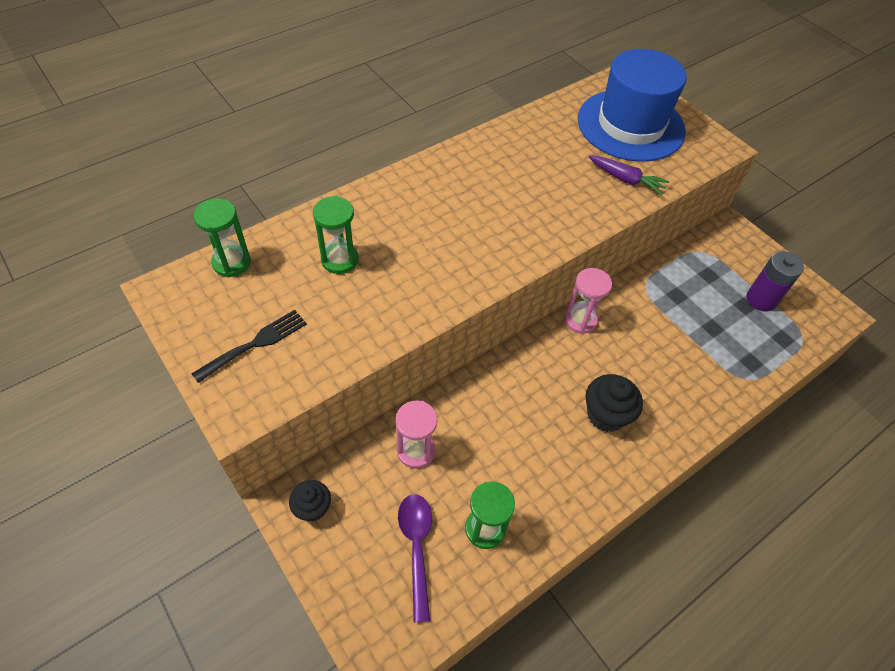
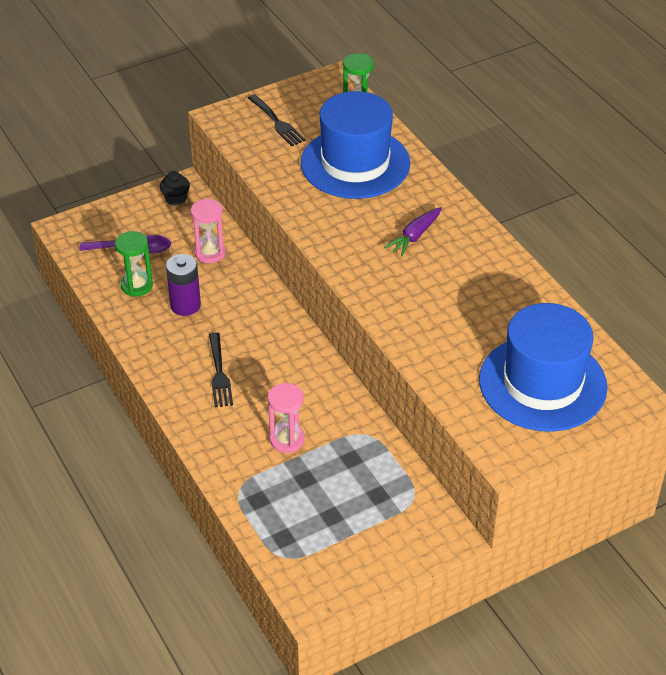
camera: 100 degrees right, 10 degrees down
(340, 260) = (355, 163): green hourglass -> blue hat
(580, 320) = (327, 373): pink hourglass -> pink hourglass (287, 439)
(606, 415) = (219, 373): black cupcake -> black fork
(626, 179) = (450, 361): purple carrot -> purple carrot (414, 236)
(761, 299) = (338, 534): purple battery -> purple battery (185, 305)

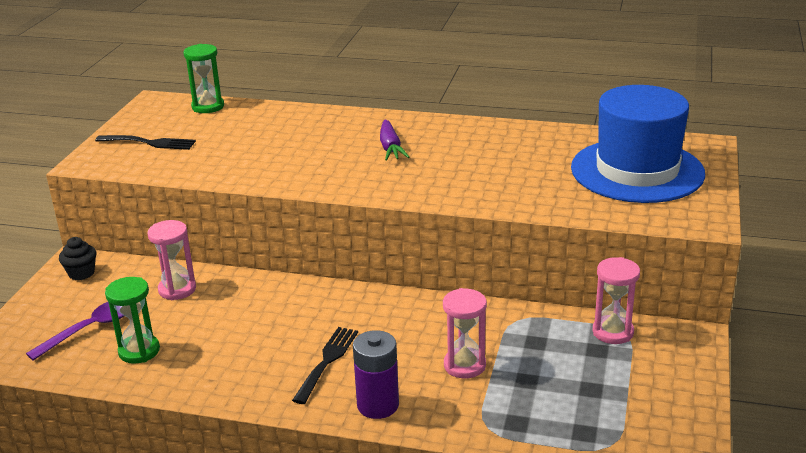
camera: 45 degrees left, 15 degrees down
(185, 305) = (213, 336): purple battery -> purple battery (378, 405)
(219, 373) = (327, 361): black fork -> black fork turned 105 degrees counterclockwise
(355, 163) = (264, 134): blue hat -> none
(408, 491) = (612, 332): none -> pink hourglass

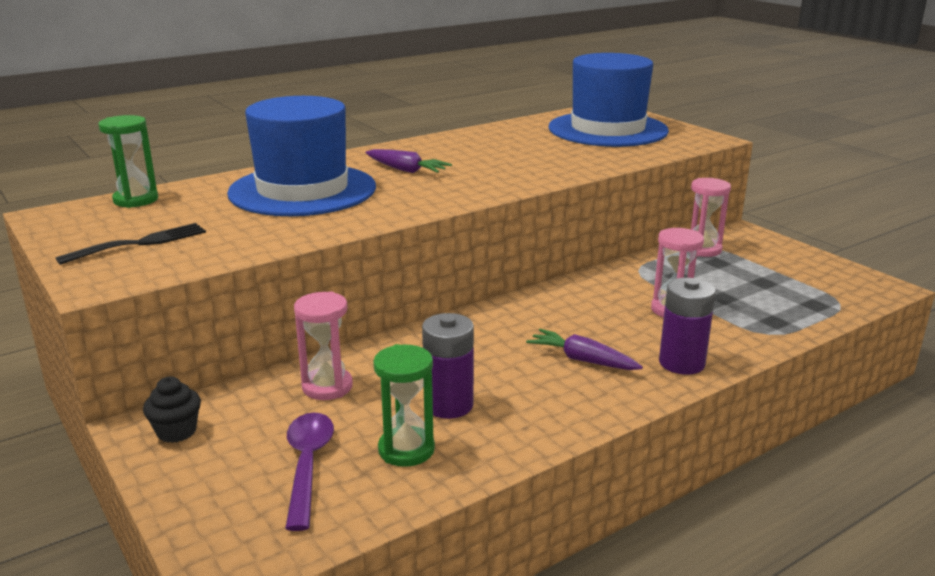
camera: 50 degrees left, 5 degrees down
(204, 340) = (448, 405): none -> purple battery
(297, 138) = (302, 190): none -> blue hat
(327, 361) = (582, 360): black fork -> purple carrot

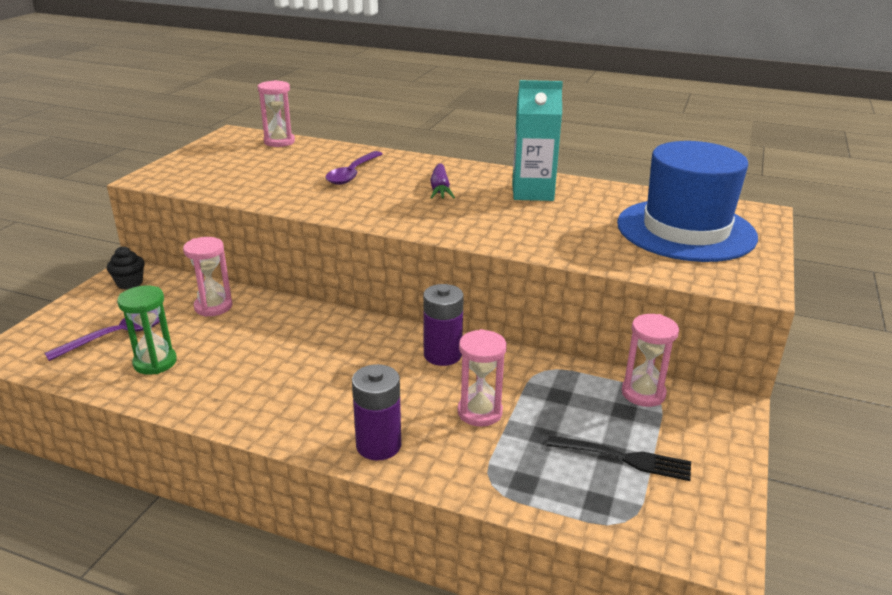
camera: 55 degrees right, 5 degrees up
(136, 200) = (279, 142): green hourglass -> pink hourglass
(140, 243) = (213, 167): black fork -> black fork (625, 458)
(302, 190) = (352, 174): blue hat -> purple spoon
(448, 405) = (223, 358): purple battery -> purple battery (442, 355)
(470, 146) = (532, 192): none -> turquoise carton
(582, 360) = (338, 392): purple carrot -> none

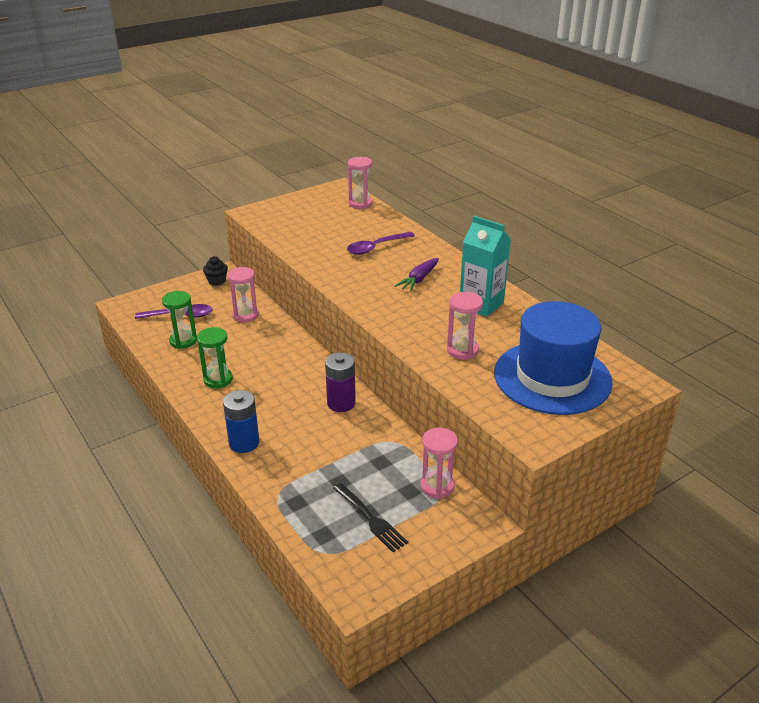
camera: 35 degrees right, 5 degrees up
(258, 388) = (218, 379): none -> green hourglass
(378, 445) = (244, 443): purple battery -> blue battery
(479, 412) = (320, 450): pink hourglass -> pink hourglass (462, 350)

